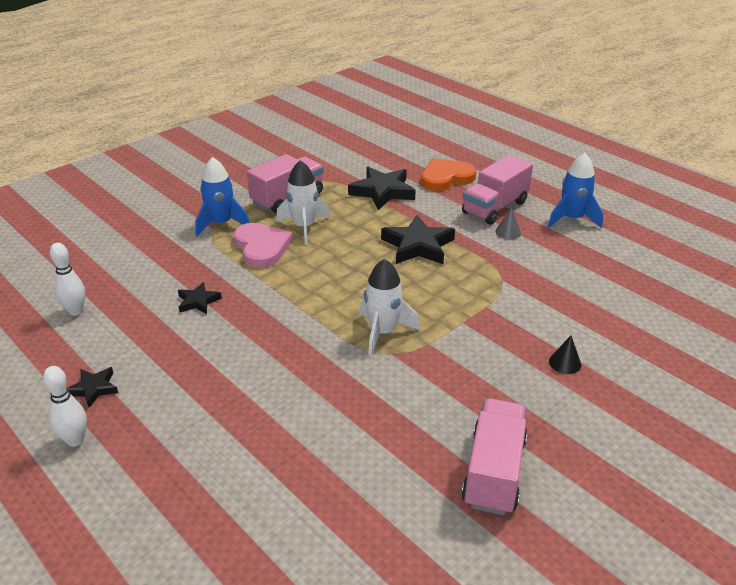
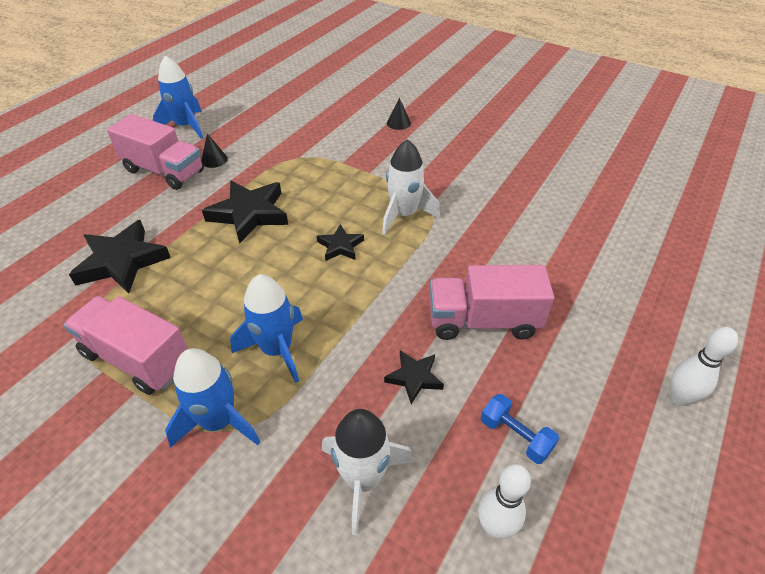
camera: 105 degrees left, 10 degrees up
(94, 388) = (609, 419): black star -> black star (340, 246)
(120, 336) = (515, 436): none -> blue dumbbell
(261, 247) = (277, 350): pink heart -> blue rocket
(304, 227) = (219, 319): white rocket -> white rocket (363, 479)
(446, 178) = (89, 213): orange heart -> none
(494, 472) = (523, 144): pink truck -> pink truck (483, 321)
(508, 232) = (214, 160): grey cone -> black cone

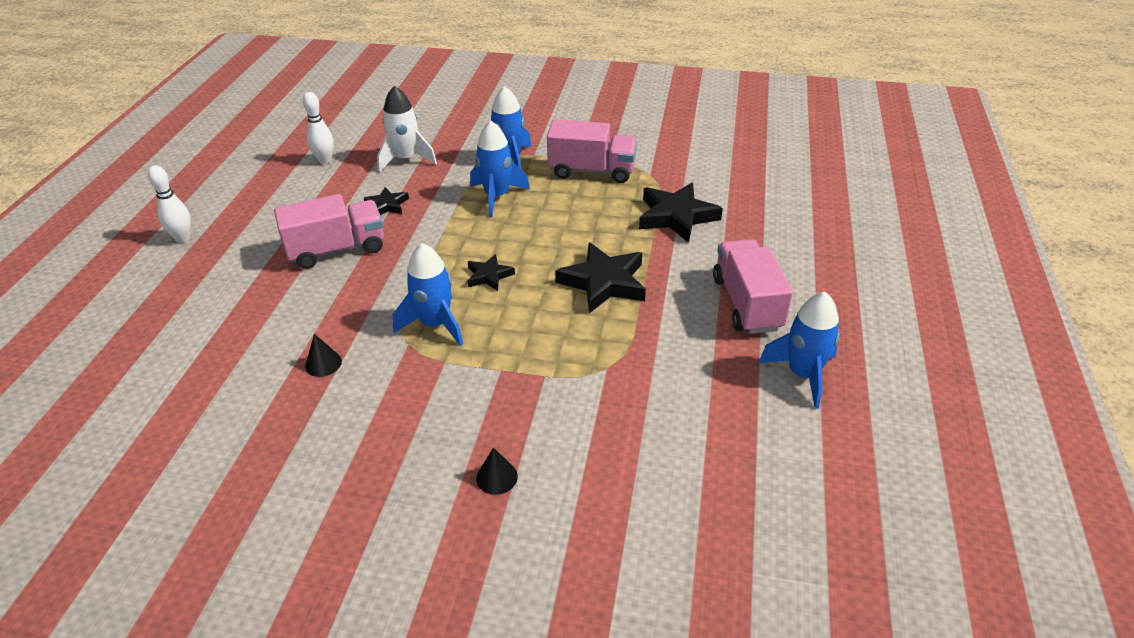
camera: 160 degrees right, 5 degrees down
(164, 171) = (746, 303): pink truck -> pink truck turned 75 degrees clockwise
(214, 160) = (707, 334): black cone -> black cone (323, 363)
(404, 215) = (435, 324): white rocket -> blue rocket
(515, 436) = (311, 194): blue dumbbell -> none

